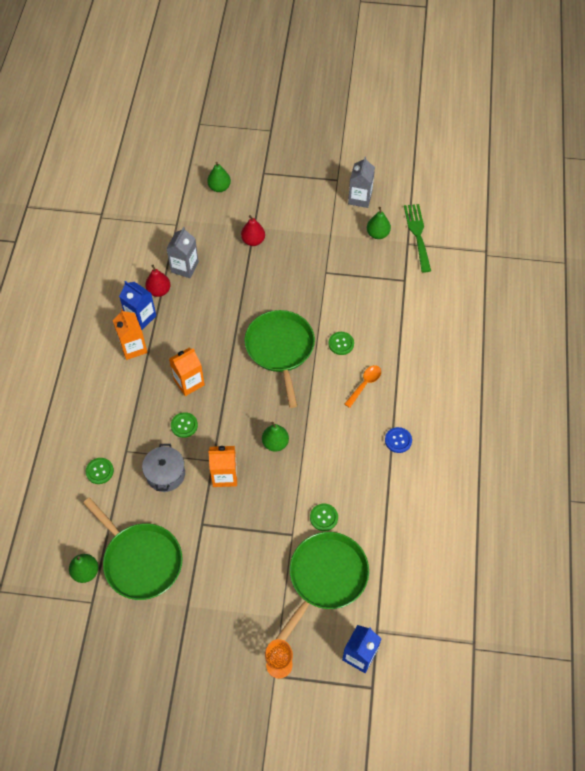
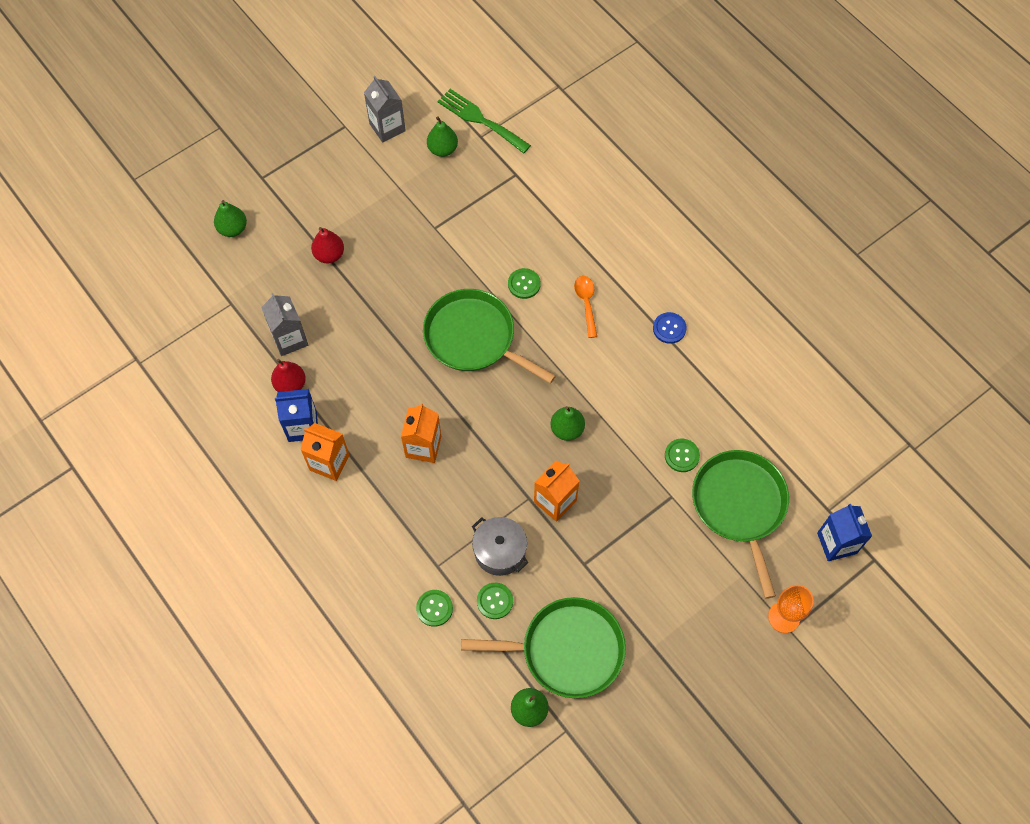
camera: 45 degrees left, 5 degrees up
(184, 425) = (465, 491): green button -> green button (495, 601)

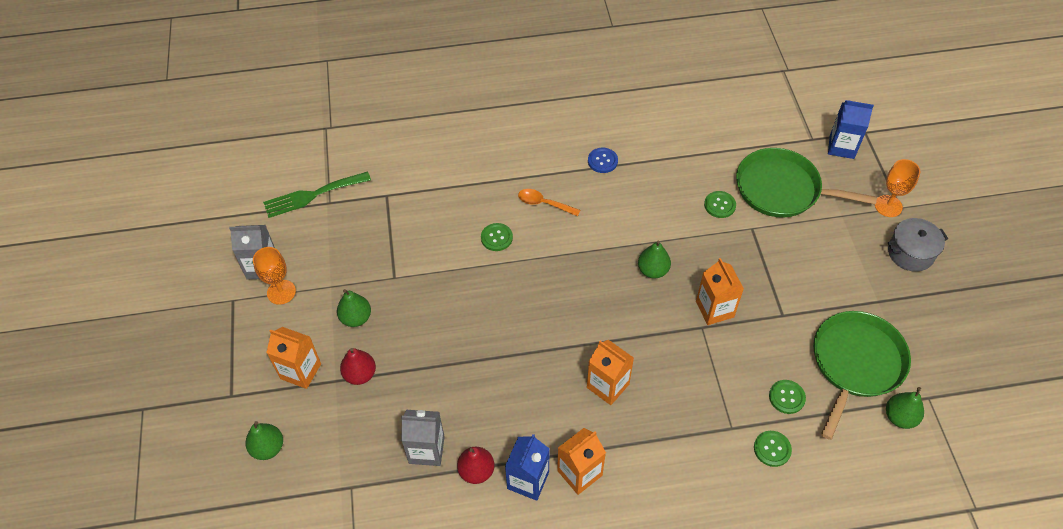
camera: 60 degrees left, 10 degrees down
(309, 212) = (300, 371): none -> orange carton
(372, 155) = (281, 292): none -> orange goblet
(442, 149) = (320, 235): green pear -> green pear (356, 318)
(474, 338) = (524, 298): green pan -> none
(500, 551) = (741, 372): grey pot -> grey pot (910, 253)

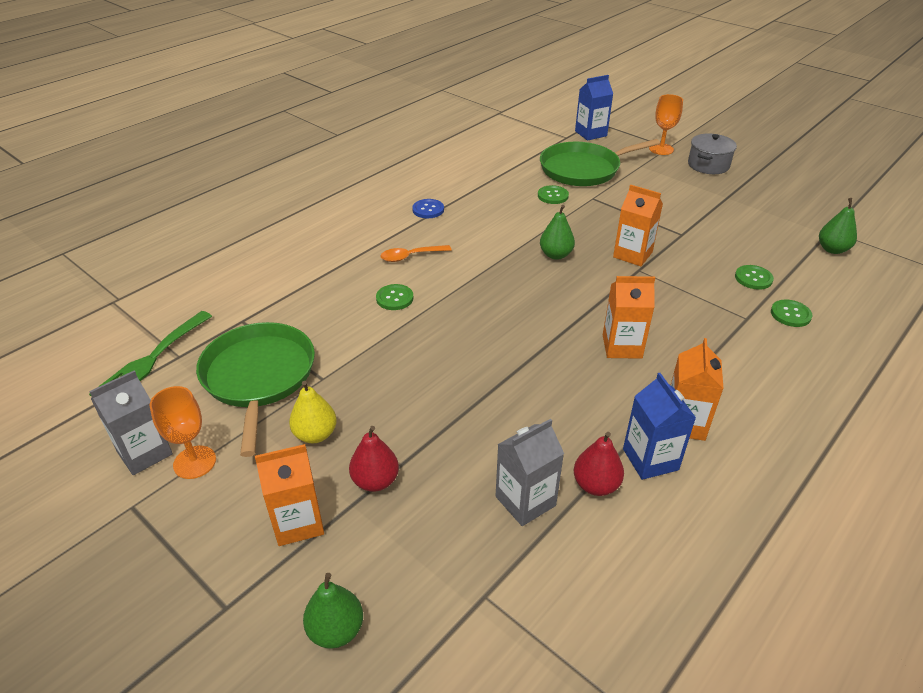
camera: 40 degrees left, 15 degrees down
(356, 318) = (315, 434): green pear -> yellow pear
(855, 363) = (764, 236): green pan -> green pan (258, 377)

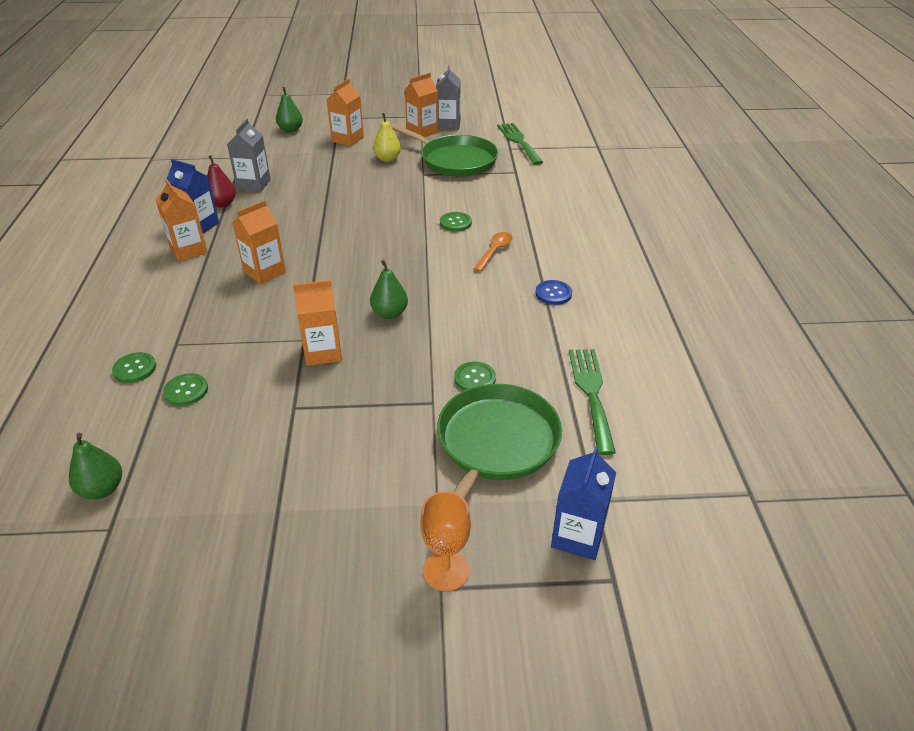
camera: 135 degrees right, 0 degrees up
(194, 462) = (422, 132): orange goblet -> orange carton
(375, 481) = (334, 160): red pear -> none
(501, 162) = (591, 393): none -> green fork
(708, 165) = (347, 576): grey pot -> none

